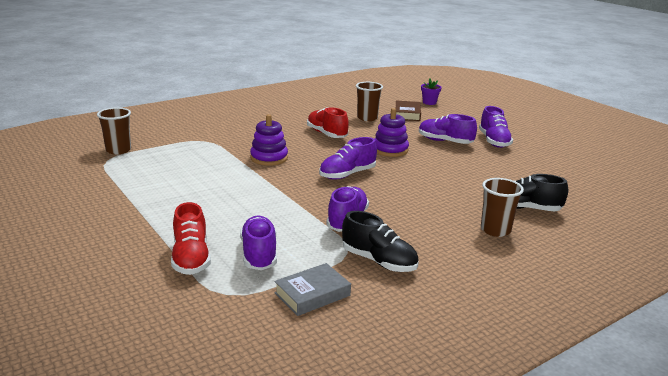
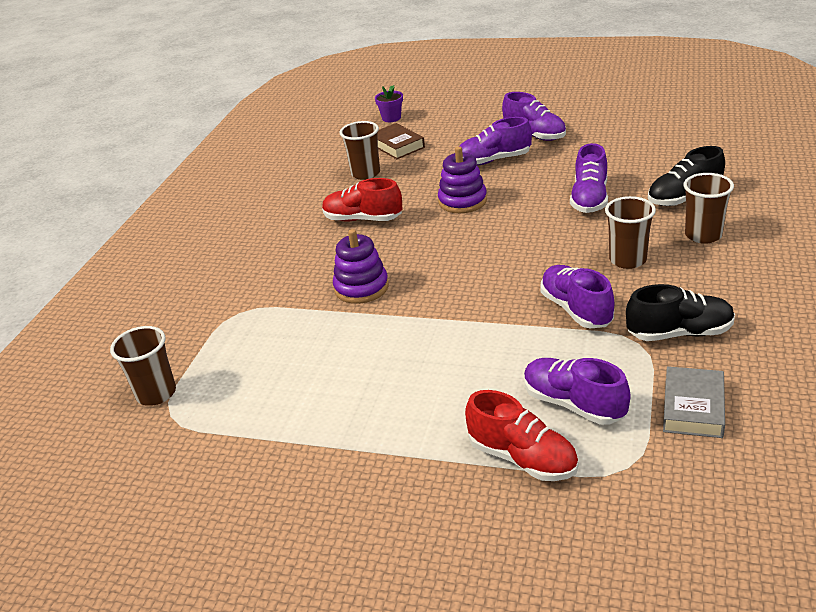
camera: 35 degrees left, 10 degrees up
(347, 174) = (478, 257): purple shoe -> purple shoe (589, 199)
(423, 216) = (627, 260): none -> brown cup

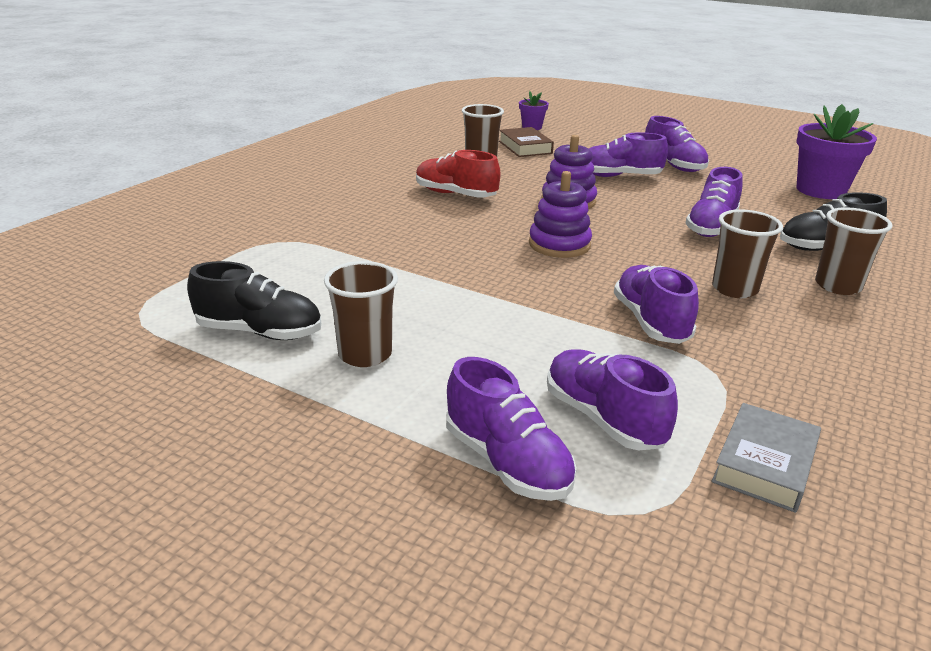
camera: 10 degrees right, 5 degrees down
(156, 393) = (141, 290): brown cup -> brown cup (365, 354)
(361, 288) = (417, 248): purple stacking toy -> purple stacking toy (559, 244)
(522, 458) = (507, 462): red shoe -> purple shoe
(665, 133) = (820, 190): none -> purple flower pot
(679, 333) = (774, 376): black shoe -> black shoe (259, 332)

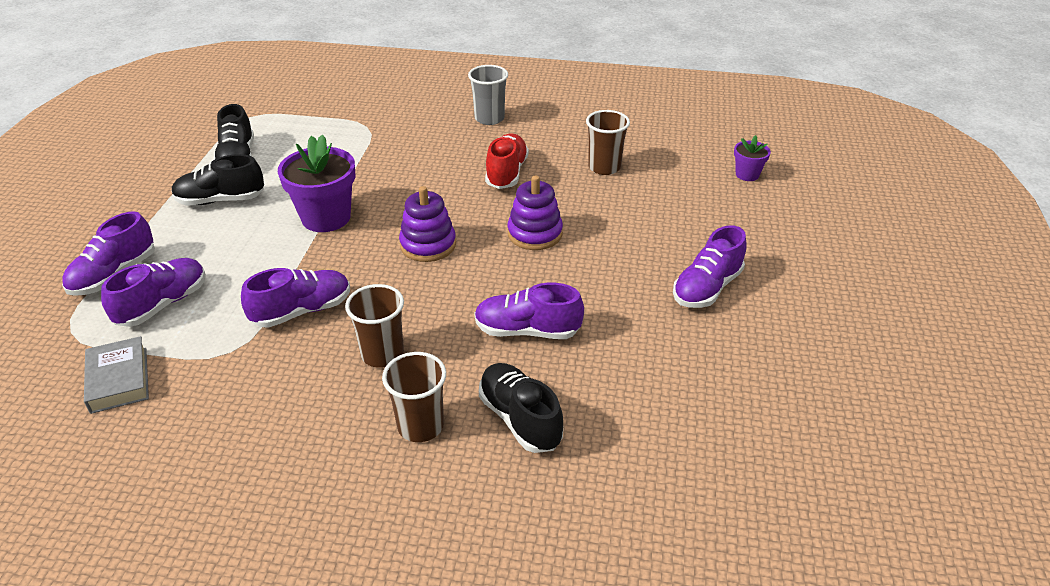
camera: 70 degrees right, 10 degrees up
(340, 184) = (489, 118): none -> grey cup
(365, 354) = (221, 200): brown cup -> black shoe
(525, 147) = (672, 183): brown book -> none
(619, 176) = (633, 254): purple shoe -> none
(764, 464) = (119, 380): grey book -> grey book turned 60 degrees clockwise
(820, 190) = (718, 419): purple flower pot -> purple flower pot (326, 217)

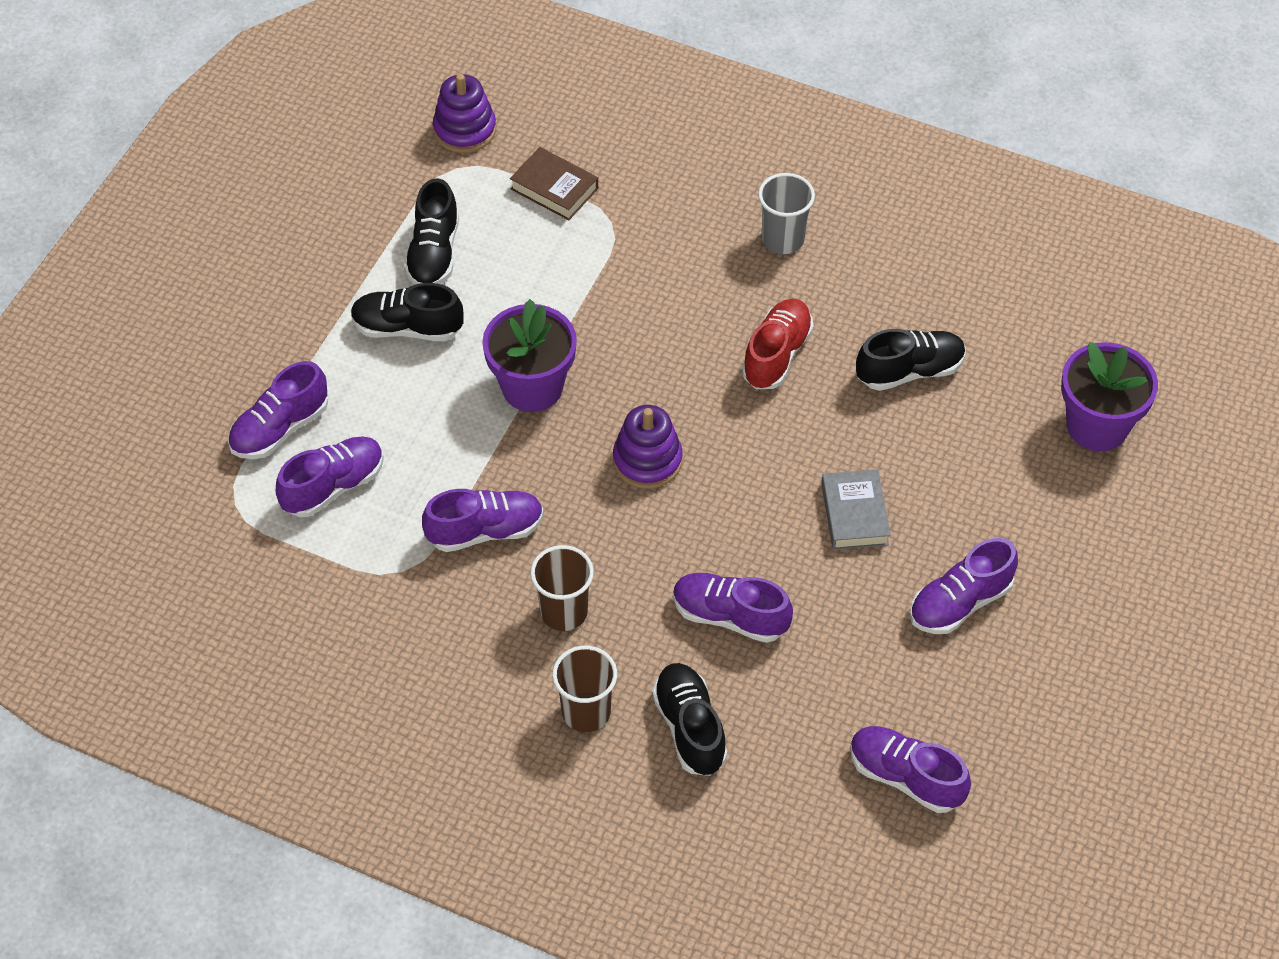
camera: 15 degrees right, 15 degrees up
(119, 380) = (286, 582): grey book -> grey book (854, 514)
(322, 117) = (554, 189): none -> brown book
(535, 234) = (782, 470): purple stacking toy -> purple stacking toy (465, 130)
(604, 167) = (909, 371): brown cup -> black shoe
(725, 417) = (905, 777): none -> purple shoe
(747, 174) = (1097, 426): purple flower pot -> purple flower pot, size x1.95

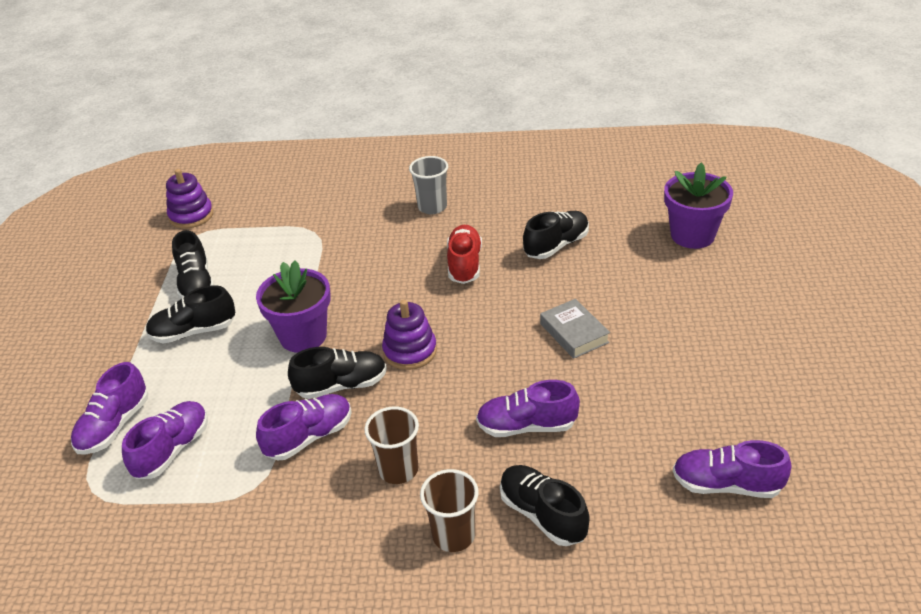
camera: 20 degrees left, 15 degrees down
(548, 477) = (341, 385): none -> black shoe
(554, 189) = (267, 226): brown book -> none
(960, 603) = (681, 359): purple shoe -> none

